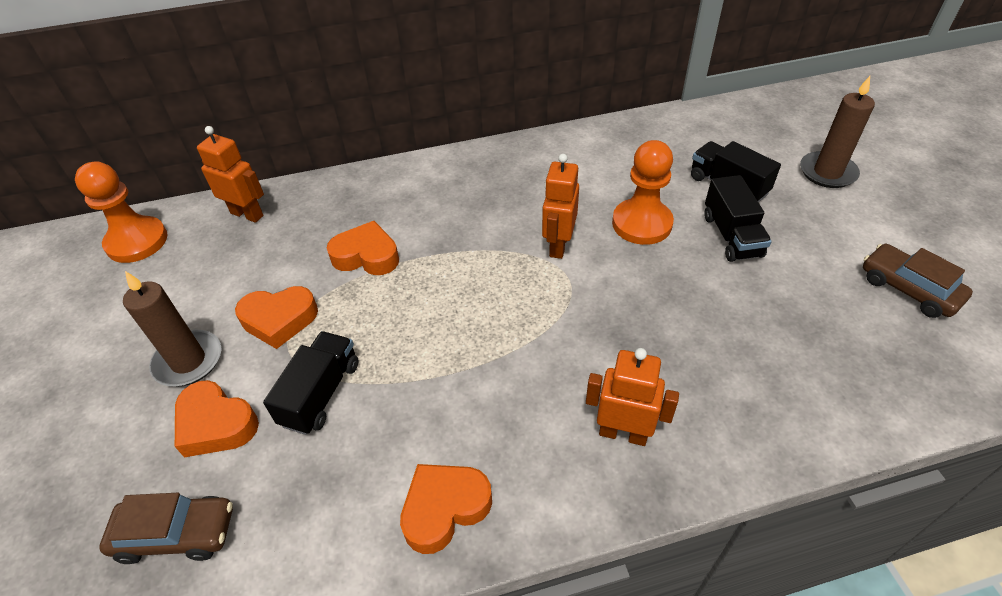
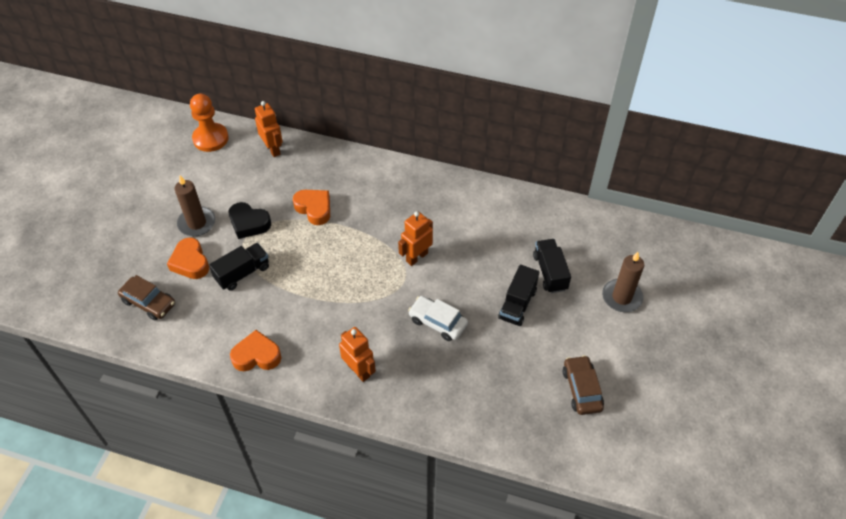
camera: 30 degrees right, 5 degrees up
(279, 320) = (249, 223): orange heart -> black heart
(642, 223) = (474, 269): orange pawn -> none
(662, 307) = (437, 322): none -> white car

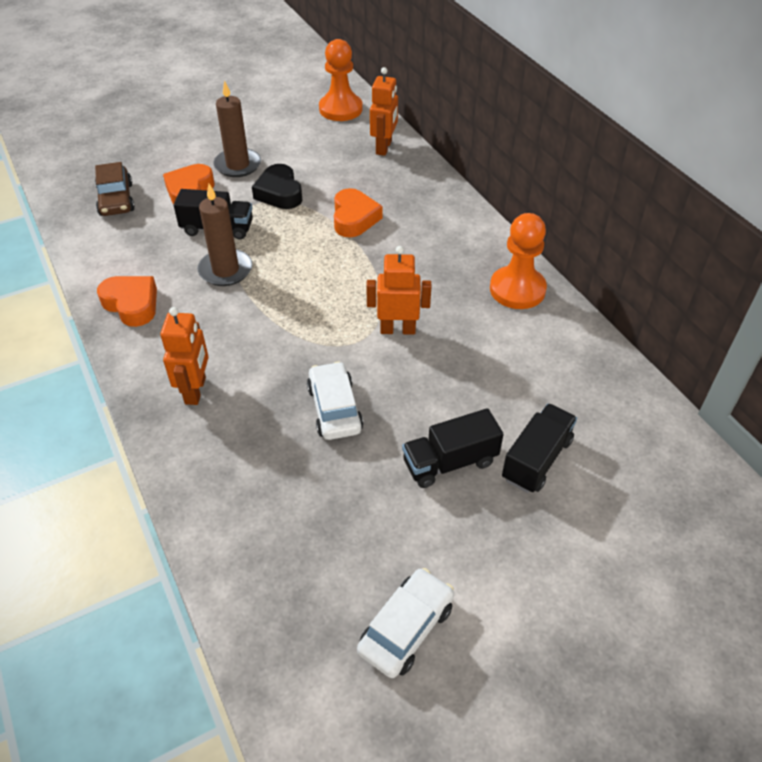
camera: 45 degrees right, 5 degrees down
(447, 190) = (517, 289): none -> orange pawn
(581, 389) = (406, 628): brown car -> white car
(621, 297) = (603, 565): brown candle -> brown candle (225, 270)

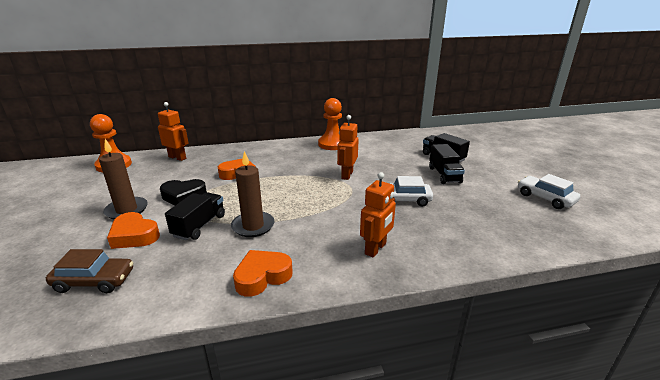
camera: 75 degrees left, 20 degrees down
(196, 390) = (376, 249): orange robot -> orange robot turned 105 degrees clockwise

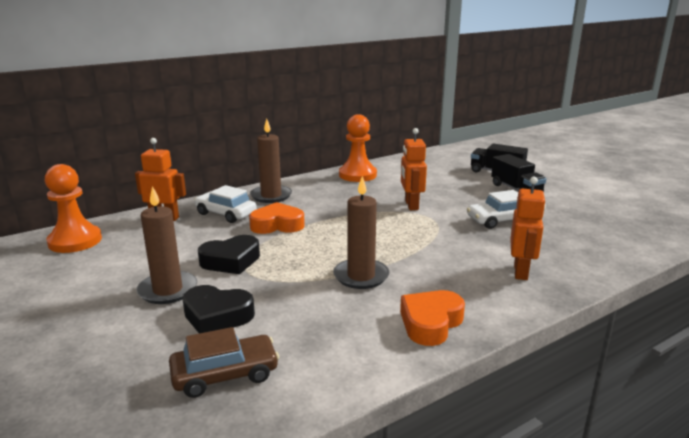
camera: 20 degrees left, 5 degrees down
(134, 236) = (217, 316): orange heart -> black heart
(199, 226) = (293, 288): black truck -> none
(257, 152) = (271, 196): none -> brown candle
(545, 198) = (631, 196): white car -> white car (226, 214)

